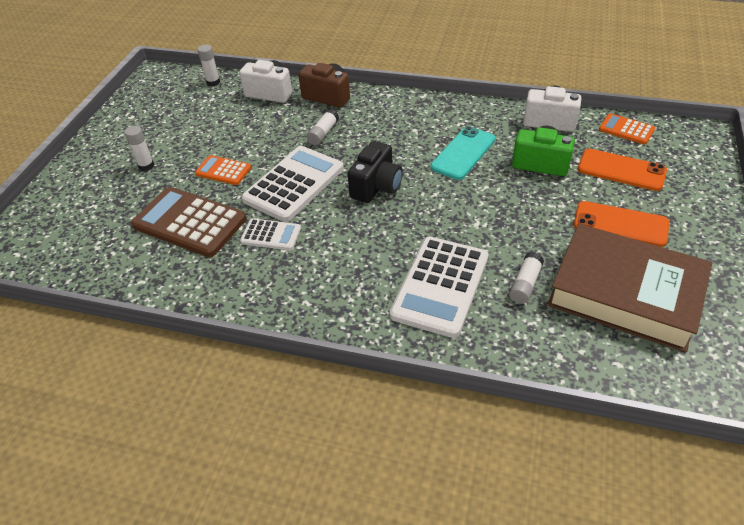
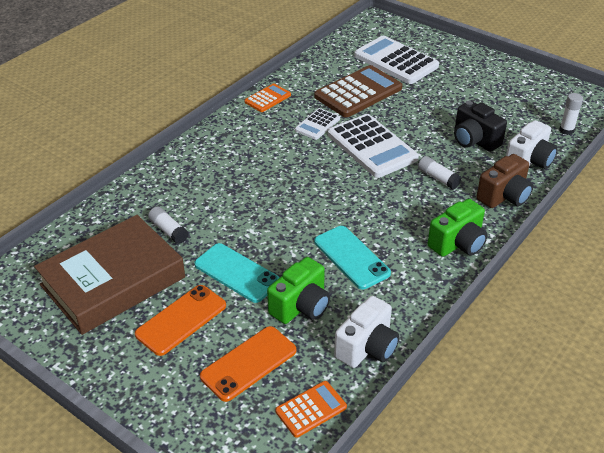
camera: 110 degrees right, 5 degrees down
(146, 166) = (443, 81): white glue stick -> none
(223, 171) = (413, 115): orange calculator -> orange calculator (268, 98)
(376, 187) = (338, 189): black camera -> black camera (474, 140)
(404, 106) = (458, 243): none -> green camera
(440, 286) = (203, 188): white calculator -> white calculator (396, 61)
(538, 212) = (237, 273): none -> turquoise phone

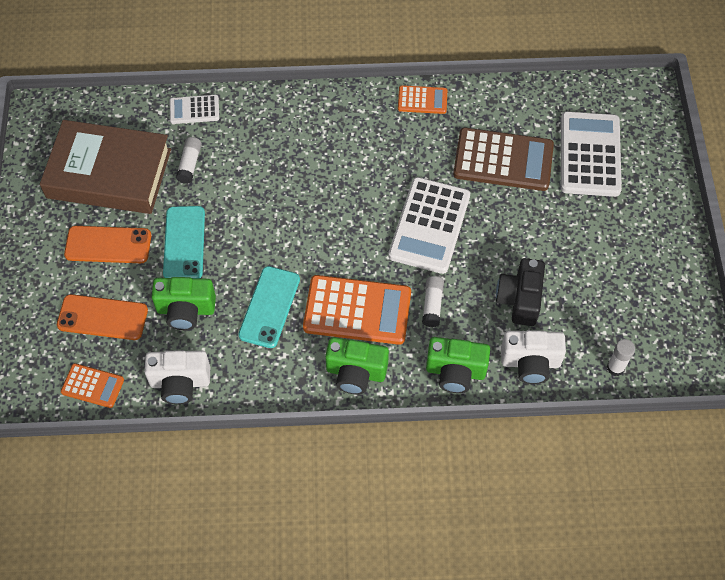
camera: 50 degrees right, 20 degrees up
(317, 124) = (421, 163): white calculator -> white calculator (194, 110)
(404, 215) = (357, 310): none -> orange calculator
(504, 196) = (455, 372): brown camera -> green camera

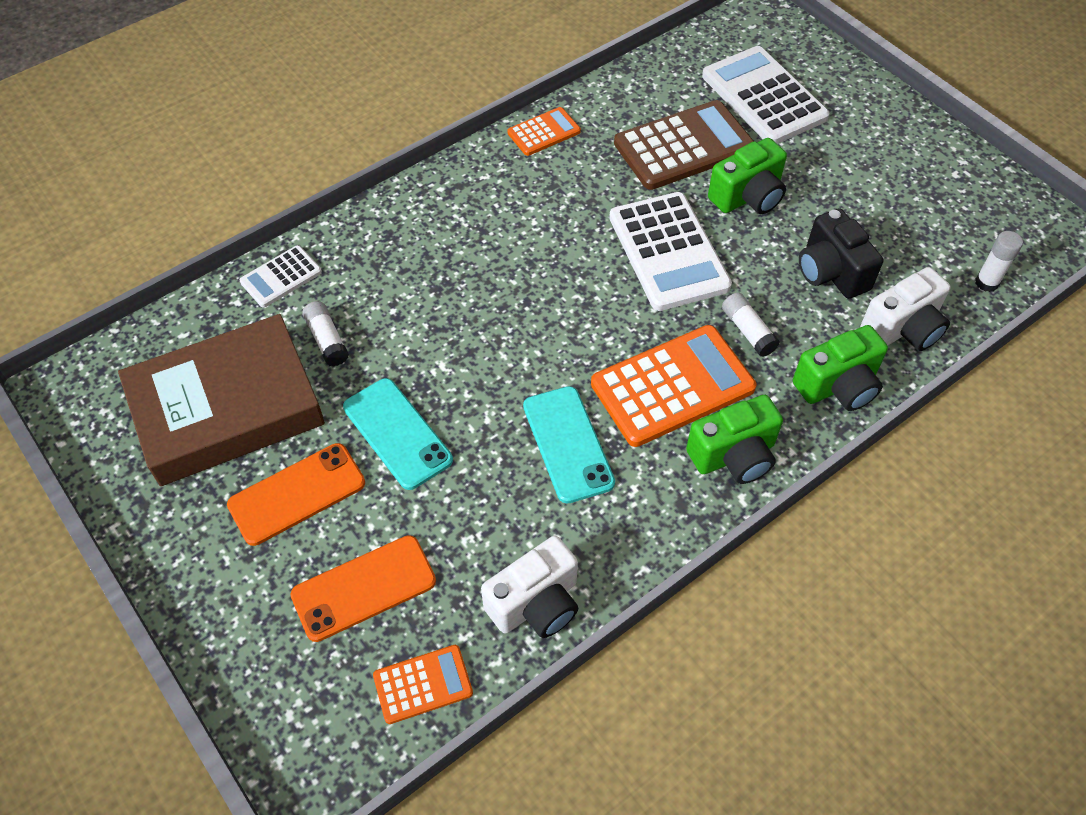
camera: 35 degrees left, 5 degrees down
(186, 310) = (467, 511): green camera -> green camera (748, 197)

